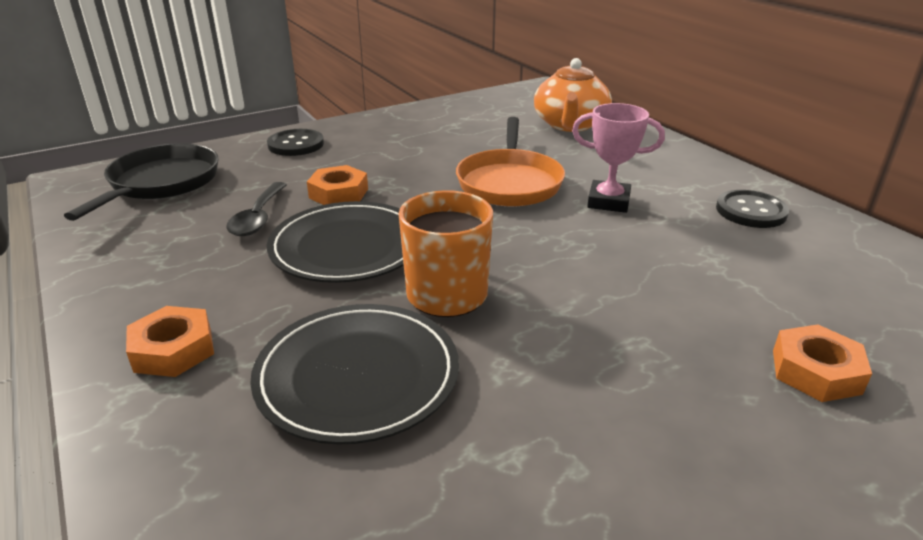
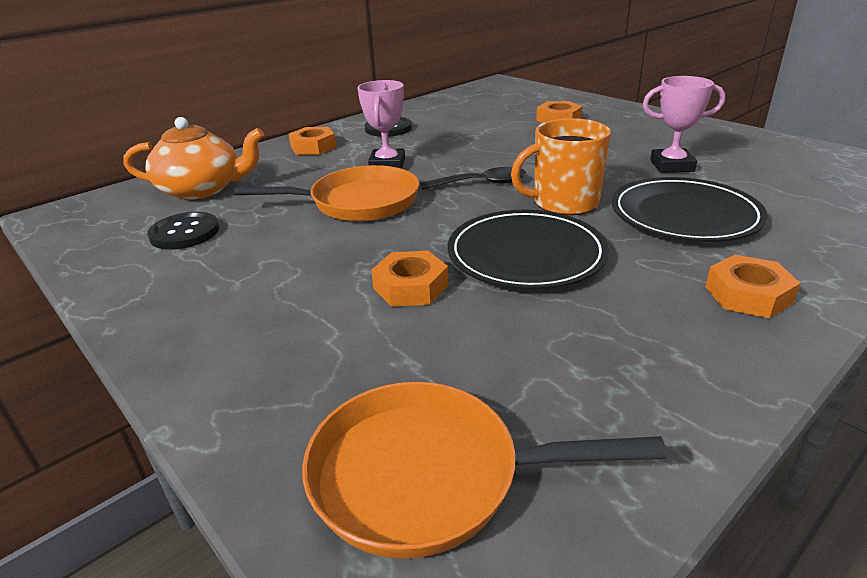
camera: 100 degrees left, 0 degrees up
(161, 183) = (428, 476): black pan -> orange pan
(258, 218) = (497, 326): black spoon -> black spoon (481, 184)
(296, 144) = (243, 368): black button -> black button (185, 233)
(535, 434) = (672, 166): none -> pink trophy
(678, 166) = (313, 147): none -> orange nut

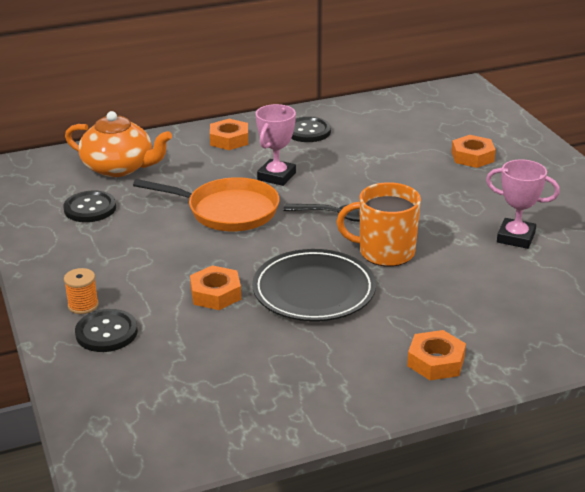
camera: 20 degrees right, 0 degrees up
(231, 347) = (83, 305): none -> orange spool
(289, 376) = (106, 332): none -> black button
(428, 476) = (148, 405): orange pan -> none
(684, 215) = (467, 288): black plate -> none

